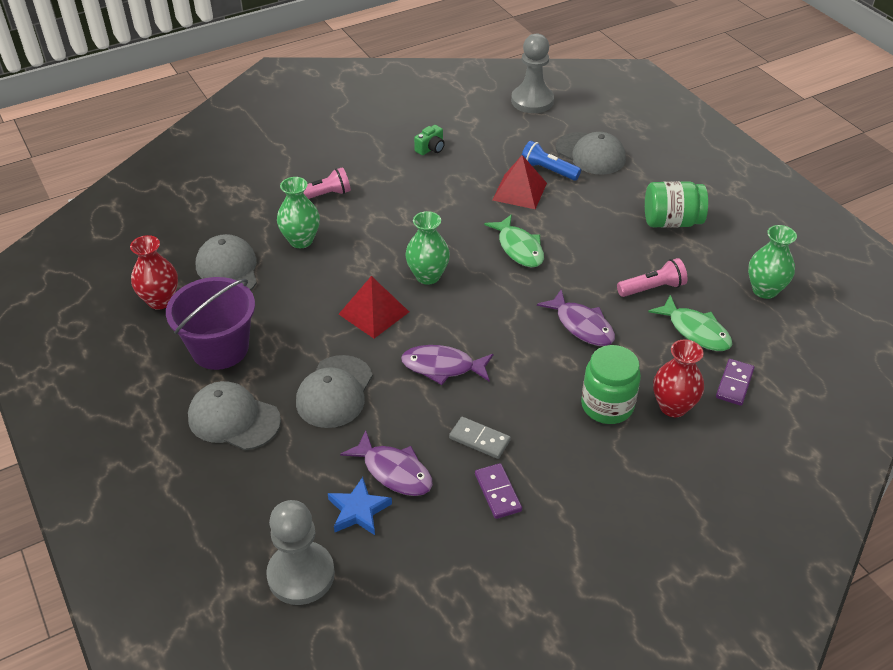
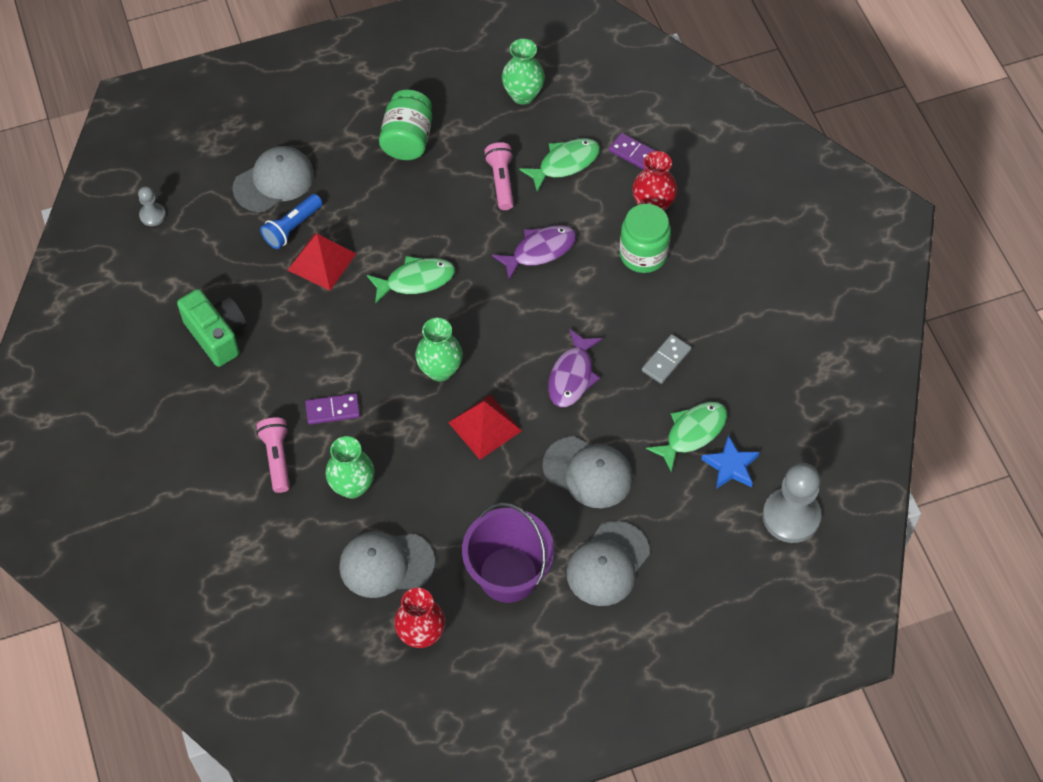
camera: 80 degrees left, 15 degrees up
(394, 471) = (692, 433): purple fish -> green fish
(431, 148) = (217, 335): green camera -> green camera, size x1.87
(498, 492) = (726, 356): purple domino -> purple domino (332, 410)
(532, 101) = (152, 215): grey pawn -> grey pawn, size x0.50

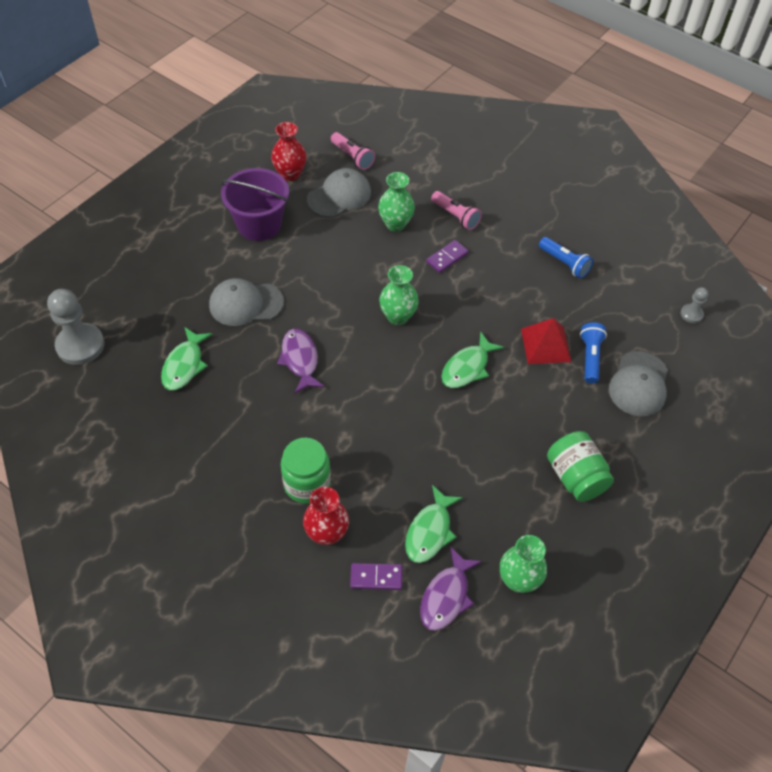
camera: 145 degrees right, 5 degrees down
(217, 335) = (564, 263): green camera -> blue flashlight
(484, 426) = (338, 297): red pyramid -> none
(501, 181) = (470, 483): pink flashlight -> pink flashlight (352, 157)
(540, 251) = (393, 441): purple fish -> purple fish (446, 596)
(607, 564) = (197, 258): grey cap -> none
(666, 360) = (235, 407): grey domino -> none
(730, 466) = (143, 357): blue star -> none

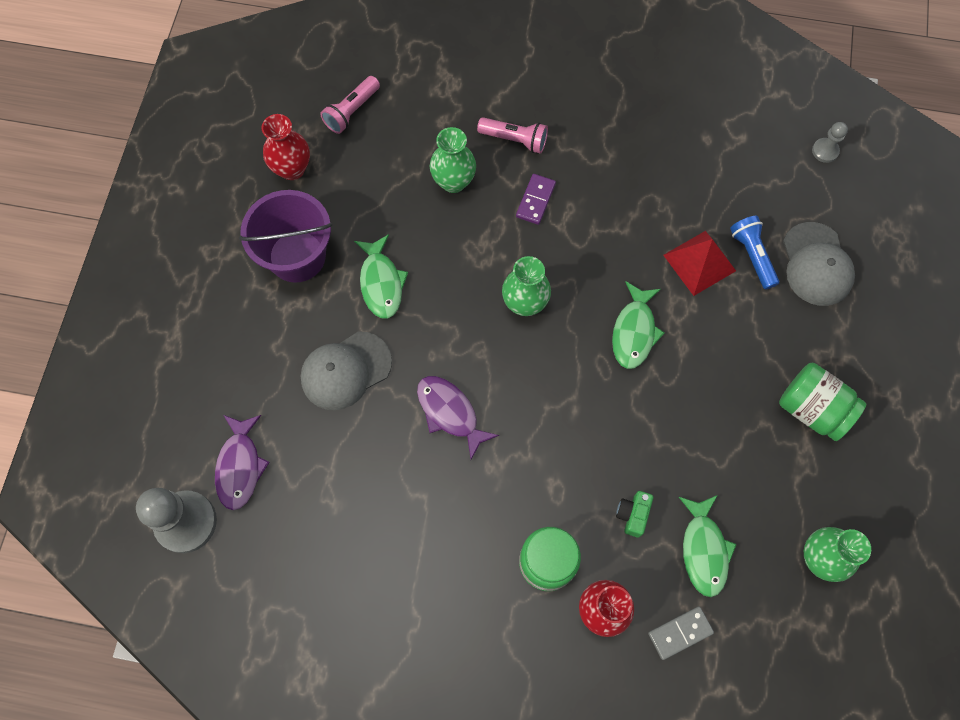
camera: 25 degrees left, 15 degrees up
(184, 365) = (324, 486): green fish -> green fish (381, 283)
(339, 196) = (368, 173): grey cap -> none
(352, 157) = (352, 111): pink flashlight -> pink flashlight turned 105 degrees clockwise
(376, 577) = (680, 632): purple domino -> grey domino
(390, 483) = (632, 515): none -> green camera
(446, 596) = (760, 615): purple fish -> purple fish (240, 466)
(564, 263) = (664, 147): blue flashlight -> none

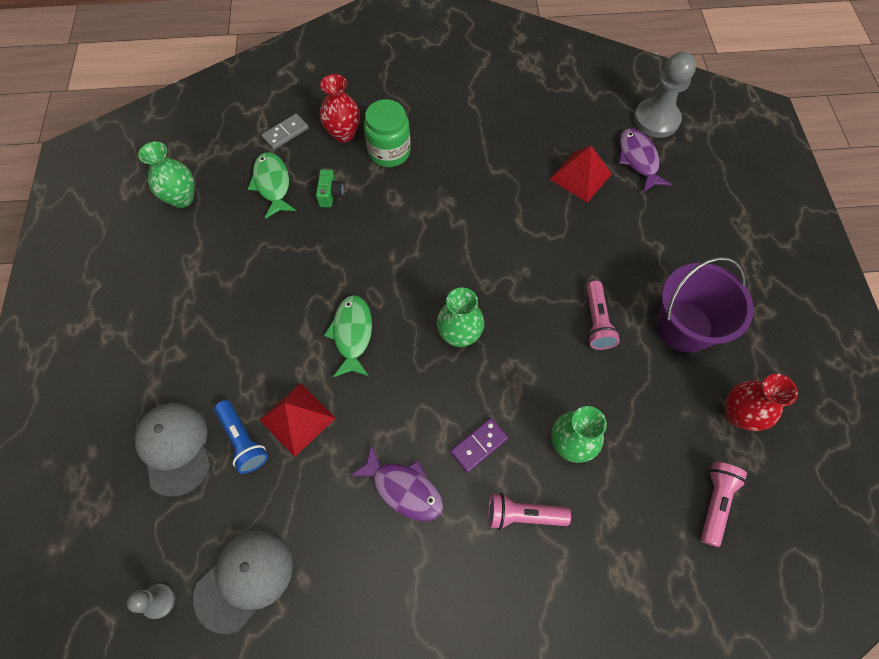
camera: 165 degrees right, 5 degrees down
(321, 461) = (580, 176): none -> red pyramid
(345, 370) = (593, 242): grey cap -> grey cap (244, 579)
(381, 283) = (596, 321): green fish -> pink flashlight
(450, 413) = (494, 231): purple fish -> purple fish (403, 488)
(535, 200) = (479, 445): purple domino -> purple domino turned 45 degrees clockwise
(812, 409) = (184, 305): green jar -> none

